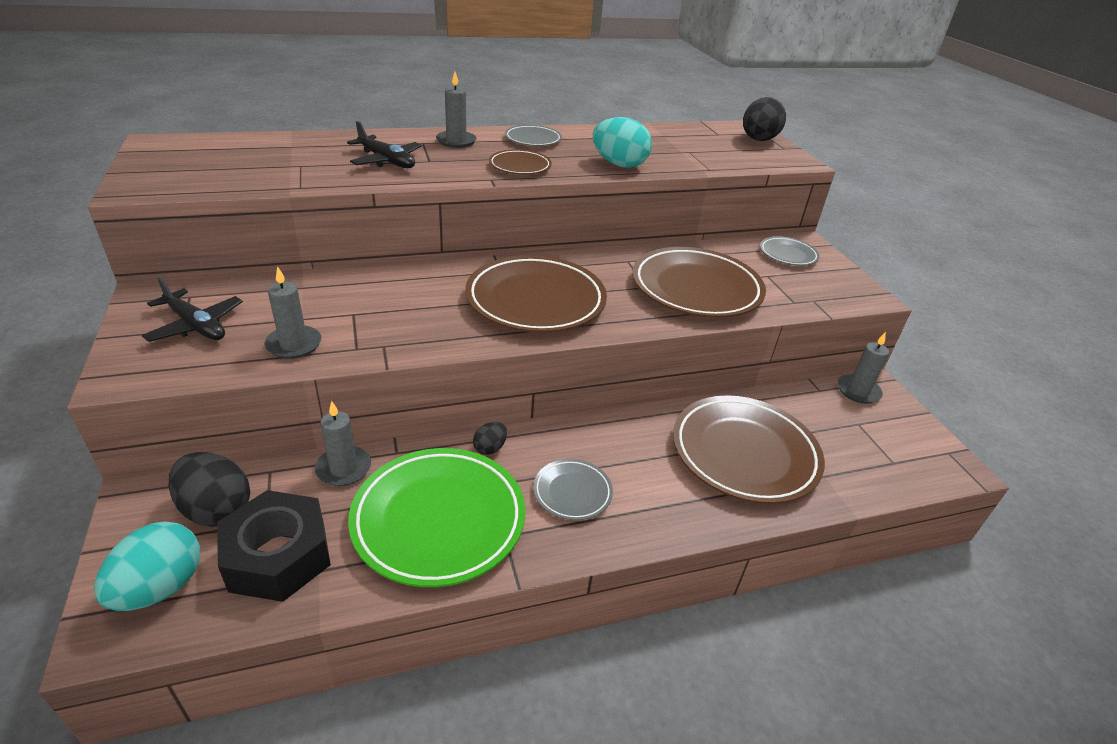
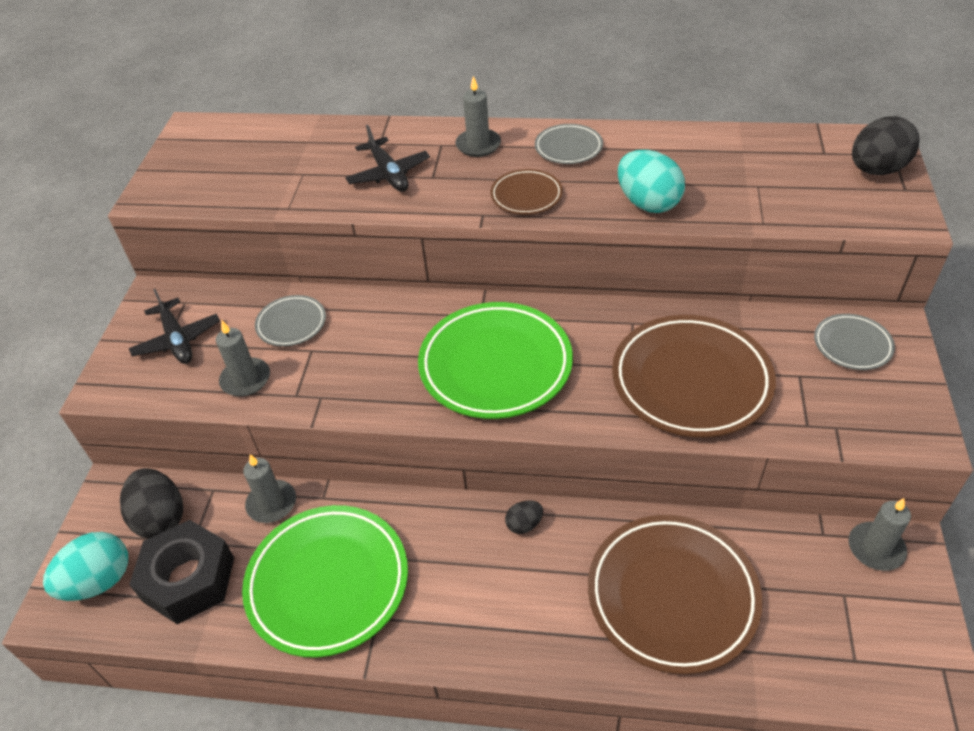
camera: 30 degrees right, 10 degrees up
(490, 448) = (408, 516): black egg -> black egg (524, 524)
(535, 300) = (495, 365): brown plate -> green plate
(572, 492) = (462, 589): grey plate -> grey plate (291, 324)

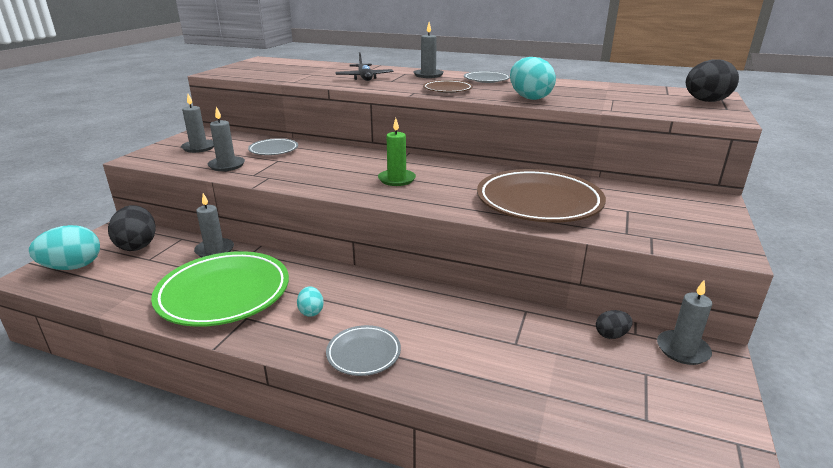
camera: 10 degrees right, 20 degrees down
(177, 340) = (199, 147): black plane -> grey candle
(189, 579) = (131, 276): black nut -> none
(450, 588) = (311, 311): none -> turquoise egg
(495, 365) = (397, 179): green plate -> green candle
(524, 524) = (387, 288): black egg -> black egg (611, 335)
(672, 596) = (488, 347): brown plate -> none
(852, 345) = (676, 202): grey plate -> grey plate (363, 353)

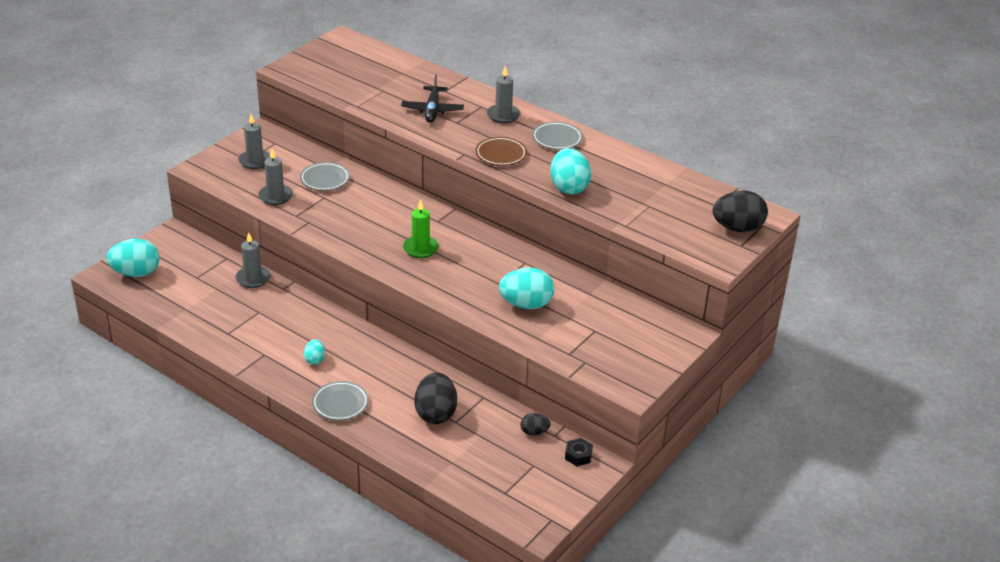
camera: 15 degrees right, 10 degrees up
(137, 245) = (188, 259): black egg -> black egg (435, 413)
(224, 293) = (252, 327): green plate -> none
(538, 202) = (526, 304): brown plate -> turquoise egg
(682, 350) = (578, 456): grey candle -> black nut

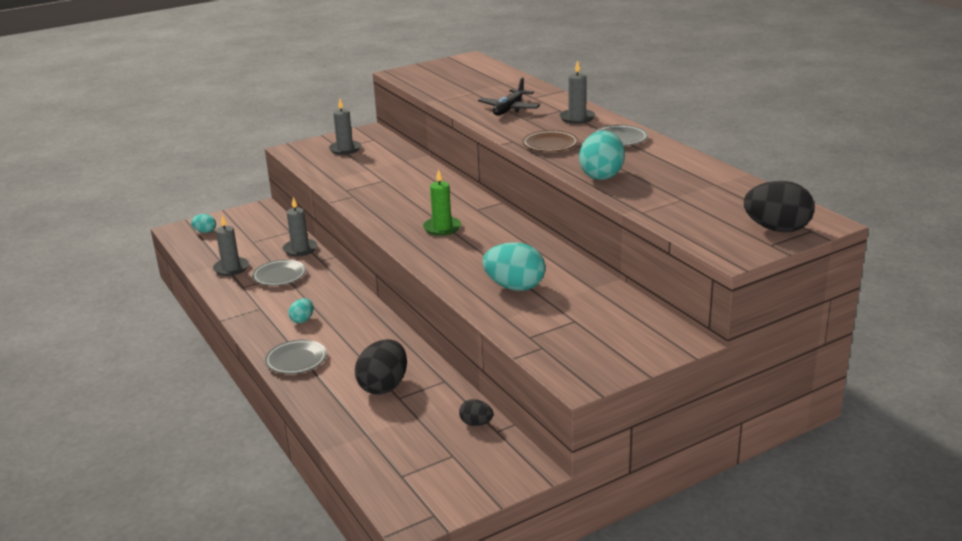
camera: 25 degrees right, 10 degrees down
(136, 273) = (205, 232): turquoise egg -> turquoise egg, size x0.52
(275, 196) = (340, 174): grey candle -> grey candle (231, 268)
(325, 179) = (395, 168): grey plate -> grey plate (279, 276)
(578, 456) = (510, 456): black nut -> none

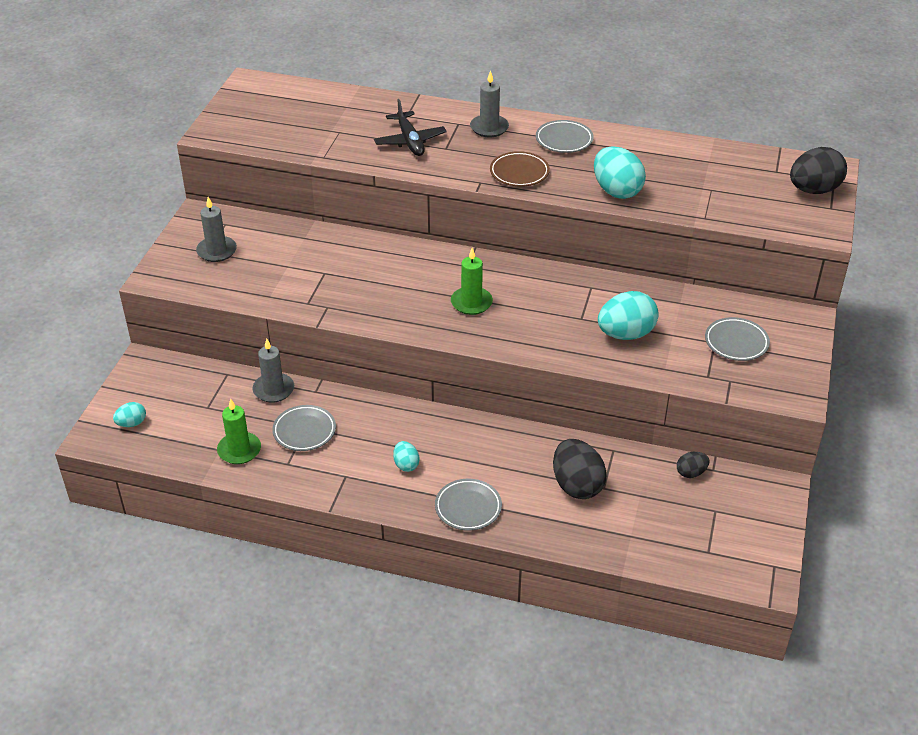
camera: 45 degrees left, 15 degrees up
(231, 268) = (239, 450): grey candle -> green candle
(592, 328) = (736, 342): none -> grey plate

